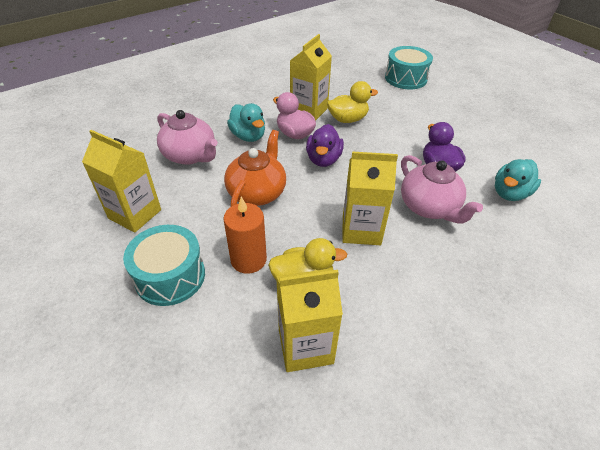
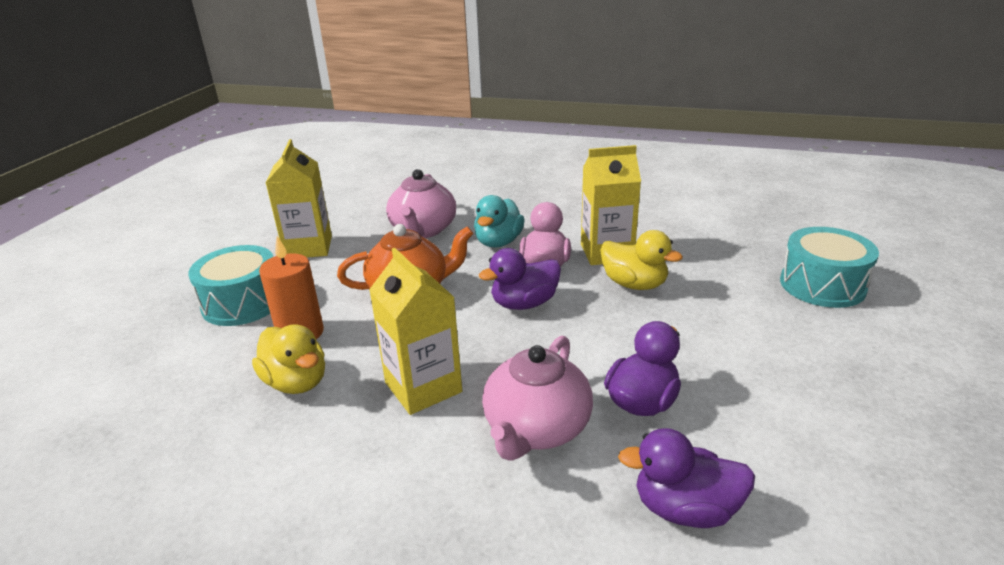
camera: 55 degrees right, 15 degrees down
(305, 346) = (200, 426): yellow carton -> none
(510, 193) = (685, 509): turquoise duck -> purple duck

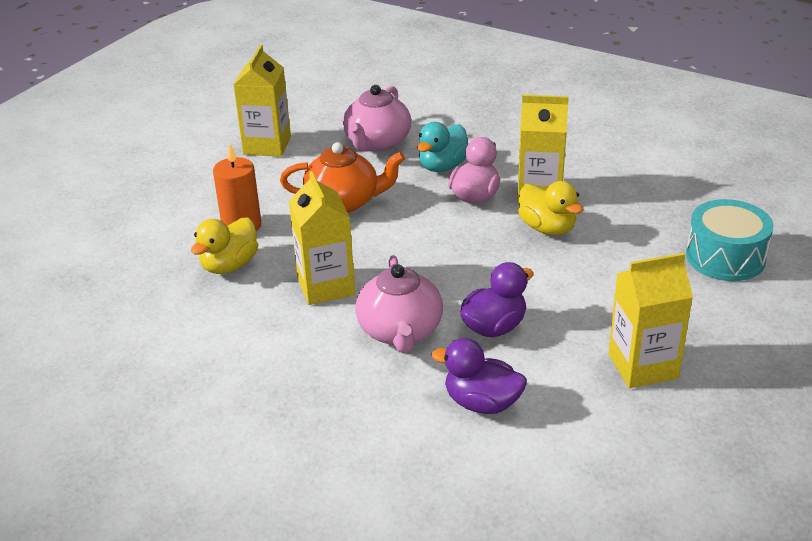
camera: 15 degrees right, 5 degrees up
(242, 303) = (200, 191): turquoise drum -> none
(296, 382) = (229, 265): yellow duck -> yellow duck turned 60 degrees clockwise
(524, 304) = (438, 230): purple duck -> none
(536, 429) = (400, 332): pink teapot -> pink teapot turned 45 degrees counterclockwise
(834, 418) = (643, 366): none -> yellow carton

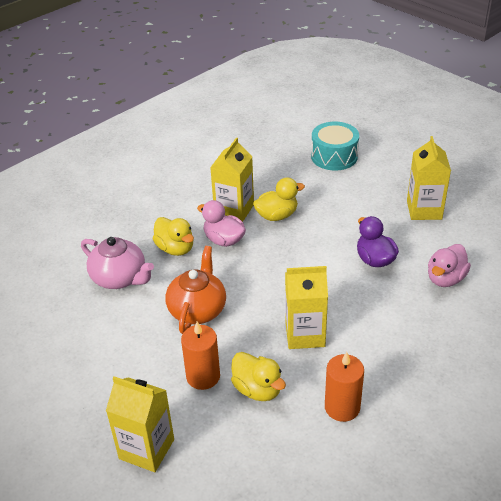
camera: 75 degrees left, 5 degrees up
(212, 332) = (342, 407): none -> orange candle
(267, 145) = (82, 347): yellow carton -> yellow carton (146, 449)
(400, 332) = (368, 303): pink teapot -> none
(443, 166) = (175, 249): turquoise duck -> yellow duck
(482, 403) = (445, 279): purple duck -> pink duck

